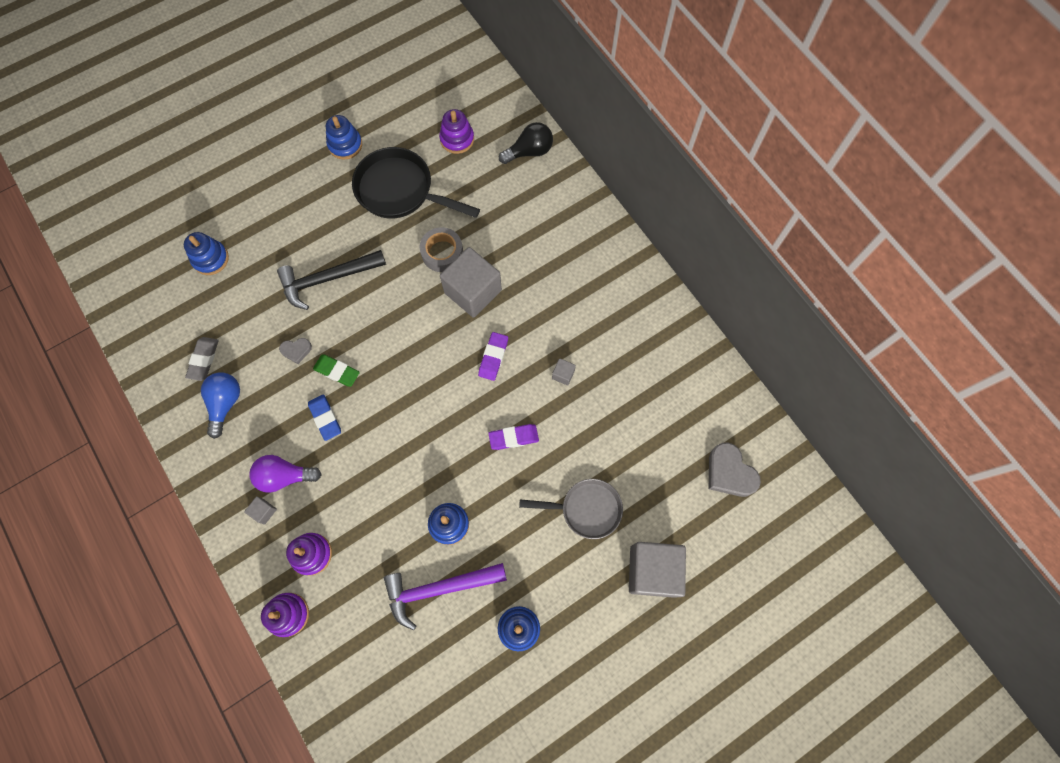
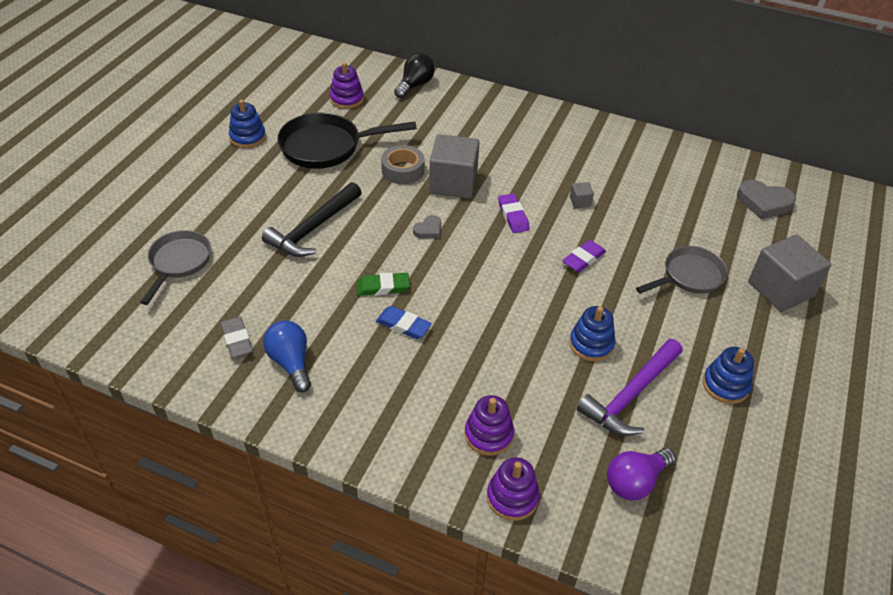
camera: 35 degrees left, 25 degrees down
(210, 259) = (179, 263): blue stacking toy -> grey pan
(264, 511) = (409, 427): grey cube -> none
(284, 476) = (404, 388): purple light bulb -> purple light bulb (635, 482)
(296, 350) = (329, 290): grey heart -> grey heart (428, 230)

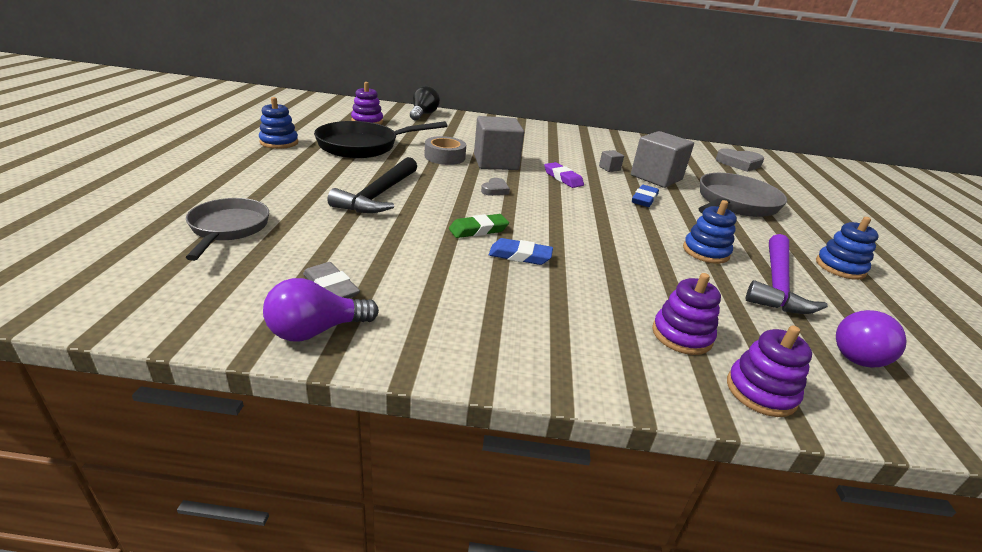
camera: 20 degrees left, 15 degrees down
(214, 380) = (316, 330): none -> purple light bulb
(291, 362) = (411, 300): blue light bulb -> none
(583, 259) = (644, 199): purple eraser -> blue eraser
(689, 276) = (734, 204): grey pan -> grey pan, size x1.50
(780, 289) = (805, 206): grey cube -> grey cube (656, 177)

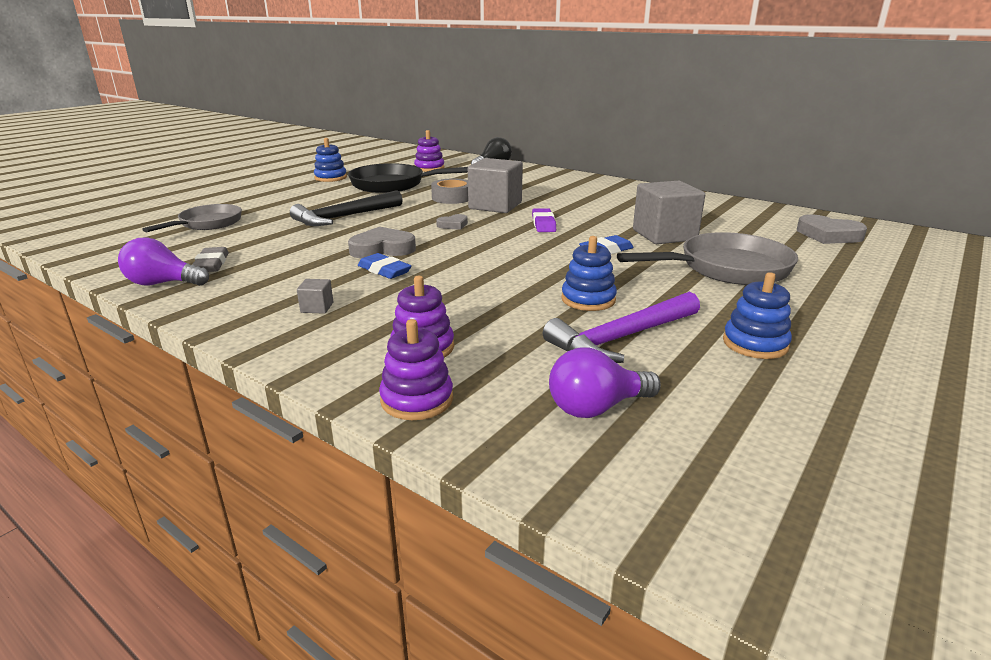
camera: 35 degrees right, 5 degrees down
(478, 230) = (382, 249): green eraser -> grey heart
(609, 168) = (618, 222): grey cube -> grey cube (317, 307)

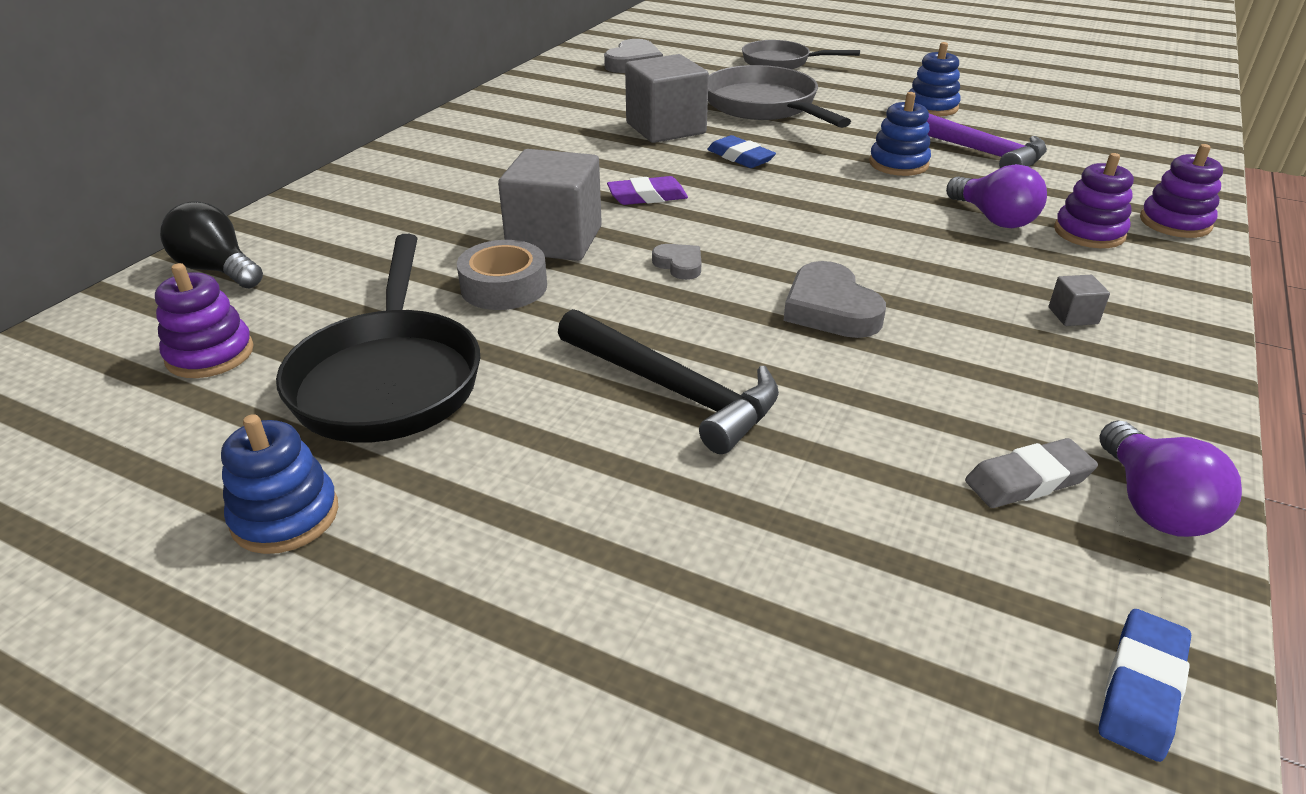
camera: 100 degrees left, 10 degrees up
(207, 224) = (808, 611): grey pan -> grey pan (781, 62)
(384, 270) = (914, 291): blue eraser -> blue eraser (1141, 688)
(596, 407) = (1096, 158): purple light bulb -> purple light bulb (993, 219)

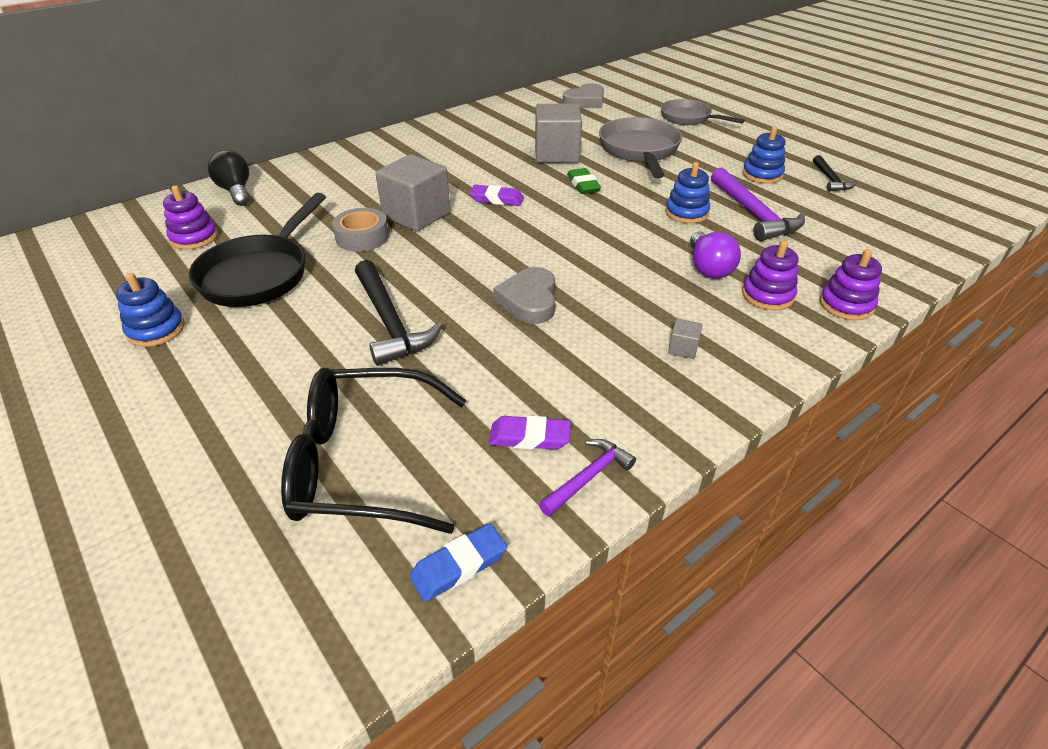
camera: 25 degrees right, 5 degrees up
(679, 265) = (470, 248): grey heart -> none
(740, 157) = (583, 185): blue eraser -> green eraser
(855, 599) = (364, 463): none -> black glasses
(1007, 99) = (830, 180): none -> black hammer
(1028, 480) = (529, 437): grey eraser -> purple eraser
(1152, 504) = (588, 477): purple light bulb -> purple hammer

